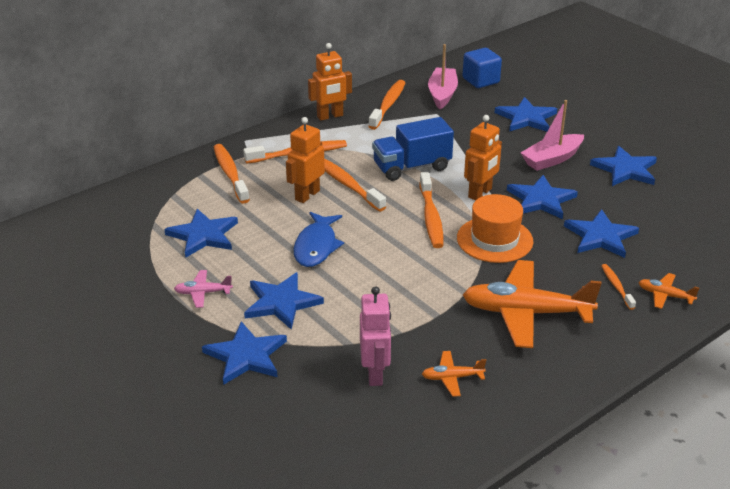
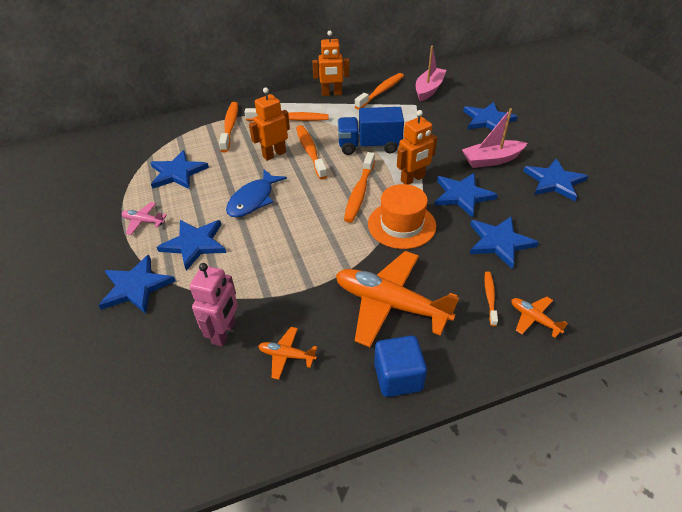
camera: 20 degrees right, 10 degrees up
(480, 81) = (466, 83): blue cube -> blue cube (398, 377)

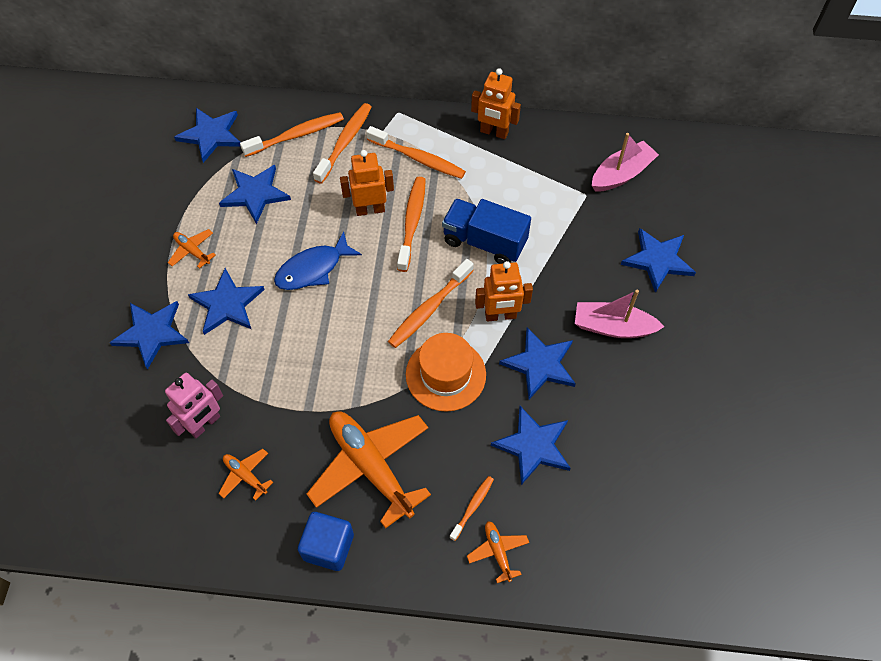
camera: 25 degrees right, 15 degrees up
(144, 221) = (192, 251): pink plane -> orange plane
(381, 92) = (558, 153): orange toothbrush -> orange toothbrush (296, 135)
(554, 181) = (662, 392): blue star -> blue star (211, 135)

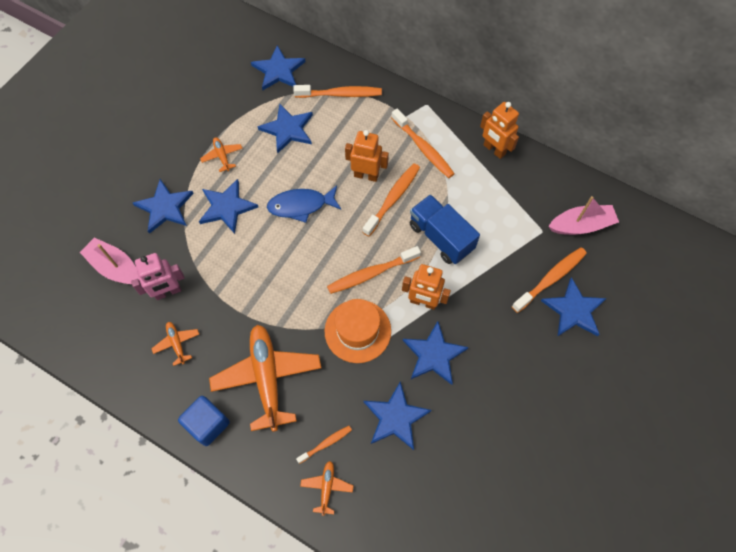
camera: 25 degrees right, 5 degrees up
(345, 142) = (374, 114): orange toothbrush -> orange toothbrush (551, 279)
(613, 327) = (507, 350): pink boat -> pink boat (115, 267)

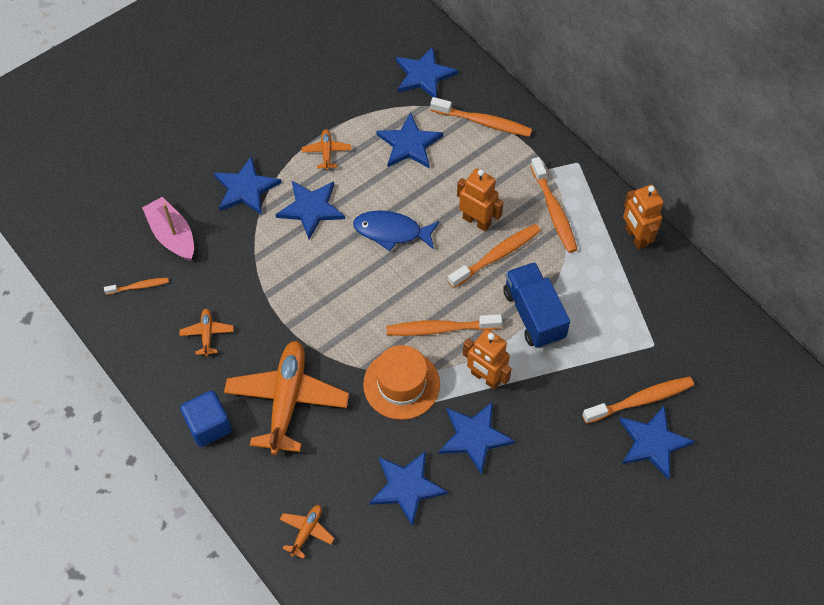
camera: 20 degrees right, 5 degrees down
(168, 292) = (217, 278): pink robot -> none
(326, 443) = (323, 487): orange toothbrush -> orange toothbrush (139, 286)
(581, 225) = (702, 353): pink boat -> none

